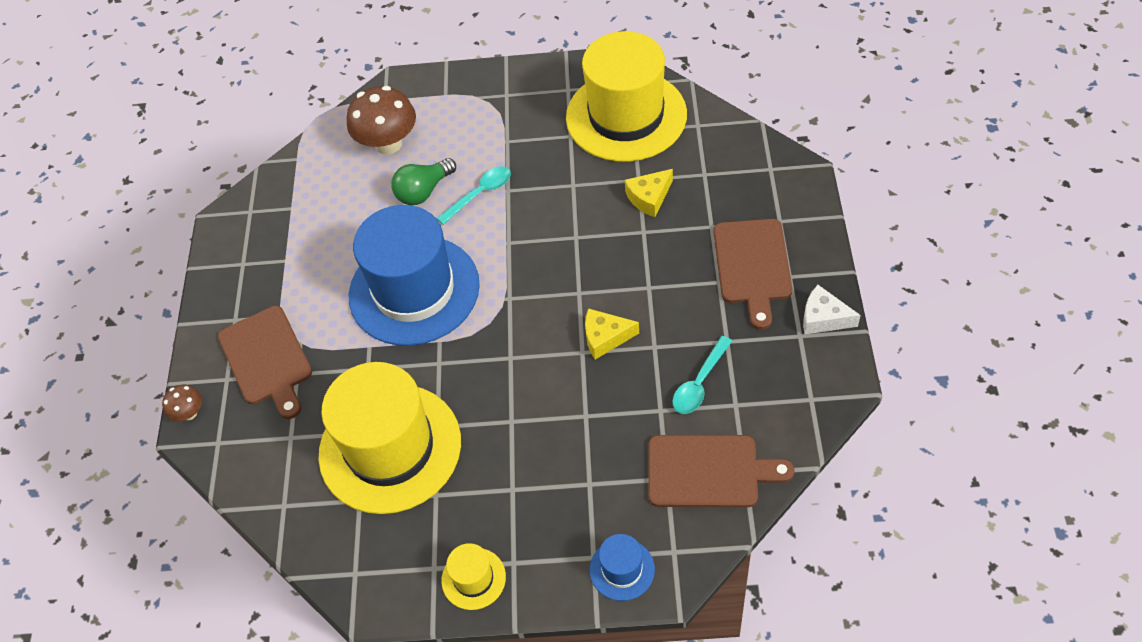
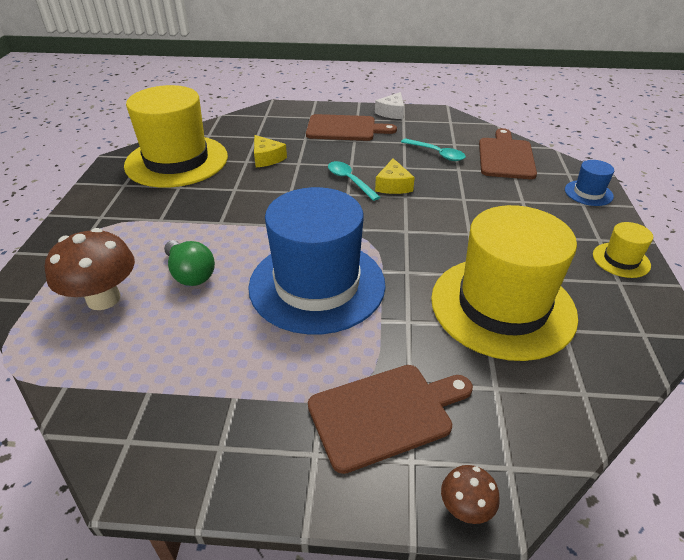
camera: 90 degrees left, 15 degrees down
(480, 194) = (215, 238): turquoise spoon -> turquoise spoon (349, 181)

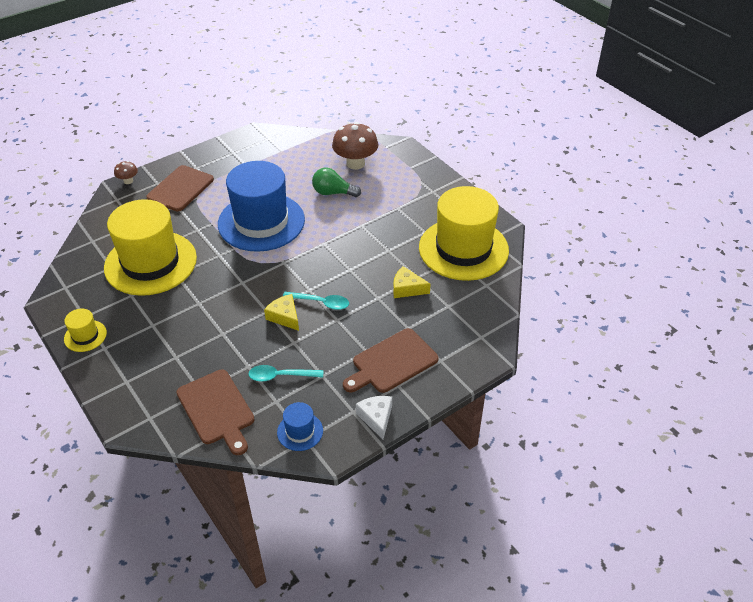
camera: 140 degrees right, 5 degrees up
(588, 193) = (124, 398): blue hat -> blue hat (300, 431)

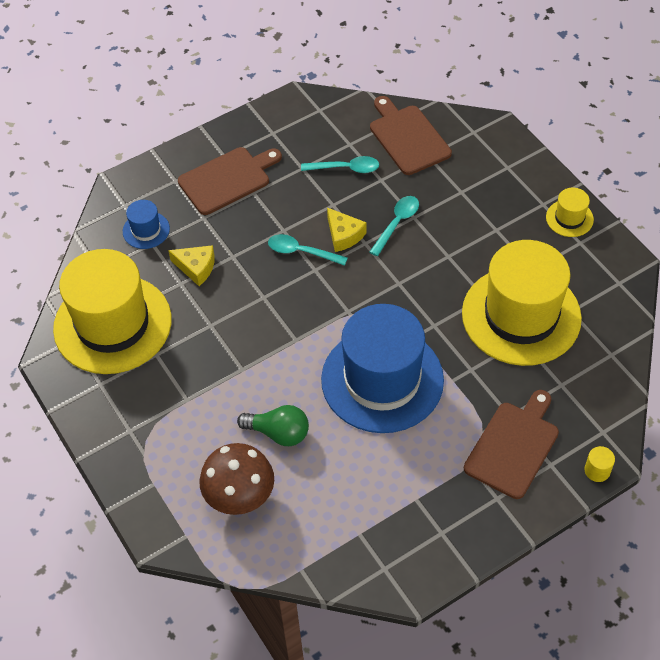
camera: 175 degrees left, 10 degrees up
(128, 181) = (597, 470): brown mushroom -> yellow cylinder
(238, 327) = (396, 223): none -> turquoise spoon
(300, 431) = (325, 116): blue hat -> blue hat (146, 230)
(376, 418) = (250, 126): white cheese -> none

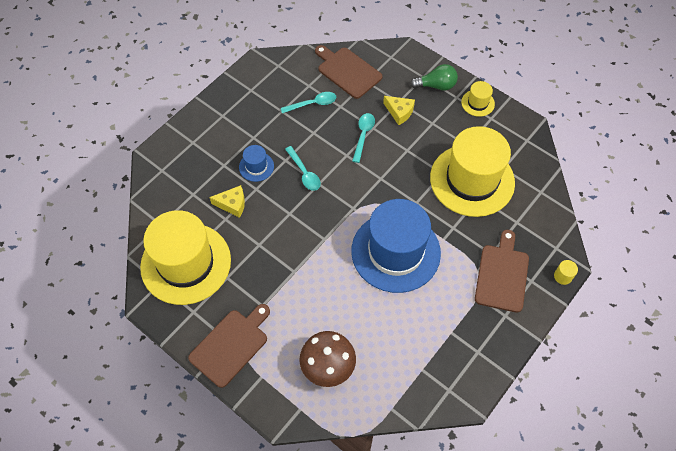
camera: 20 degrees left, 5 degrees up
(146, 230) = (184, 185): blue hat -> blue hat (256, 166)
(227, 179) = (231, 132): brown cutting board -> brown cutting board (231, 345)
(278, 433) = (338, 311): green light bulb -> green light bulb (436, 85)
(301, 252) = (304, 173): turquoise spoon -> turquoise spoon turned 120 degrees counterclockwise
(344, 235) = (329, 153): yellow cheese -> yellow cheese (399, 112)

